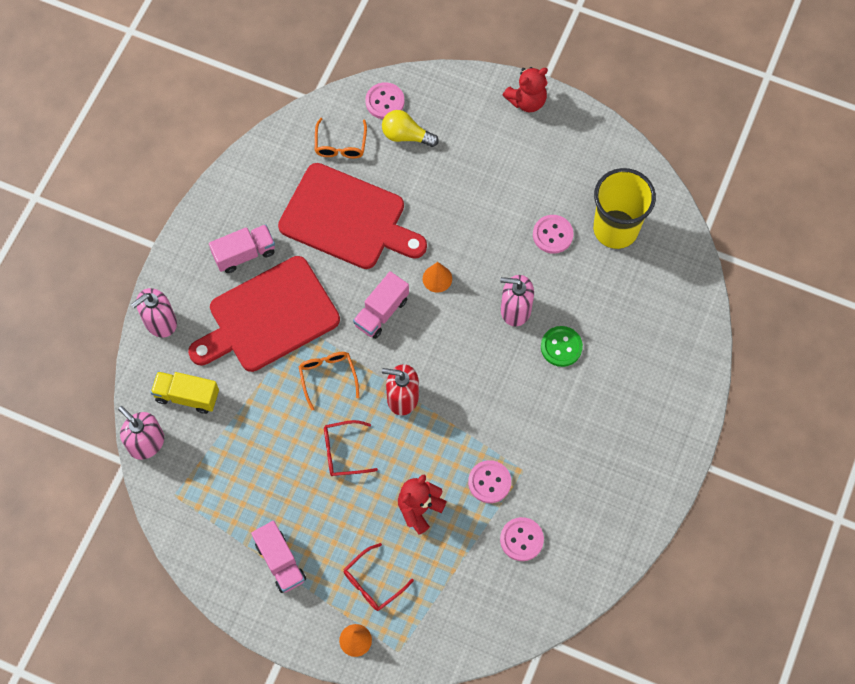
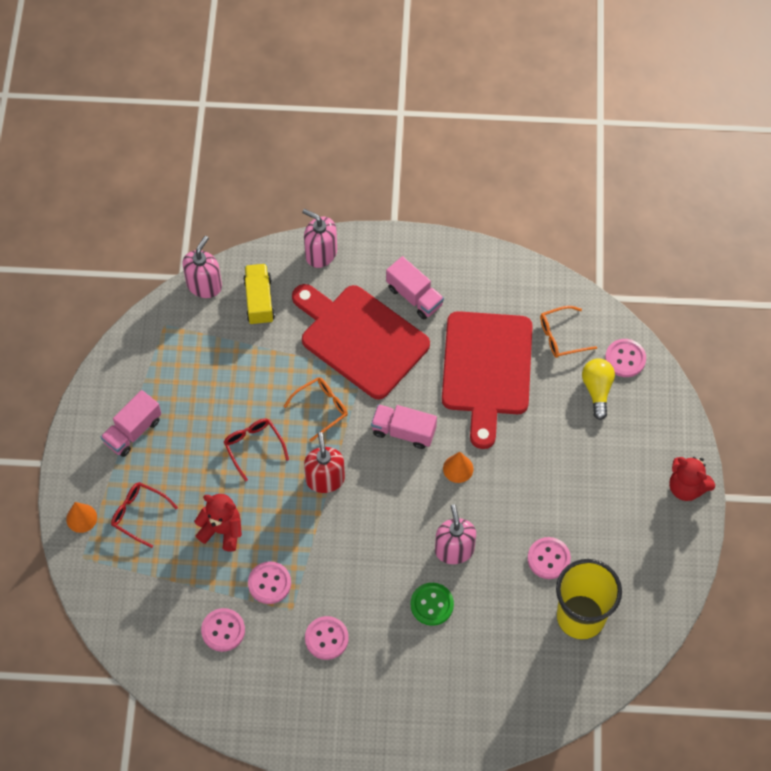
camera: 70 degrees right, 5 degrees down
(562, 449) = (326, 638): none -> pink button

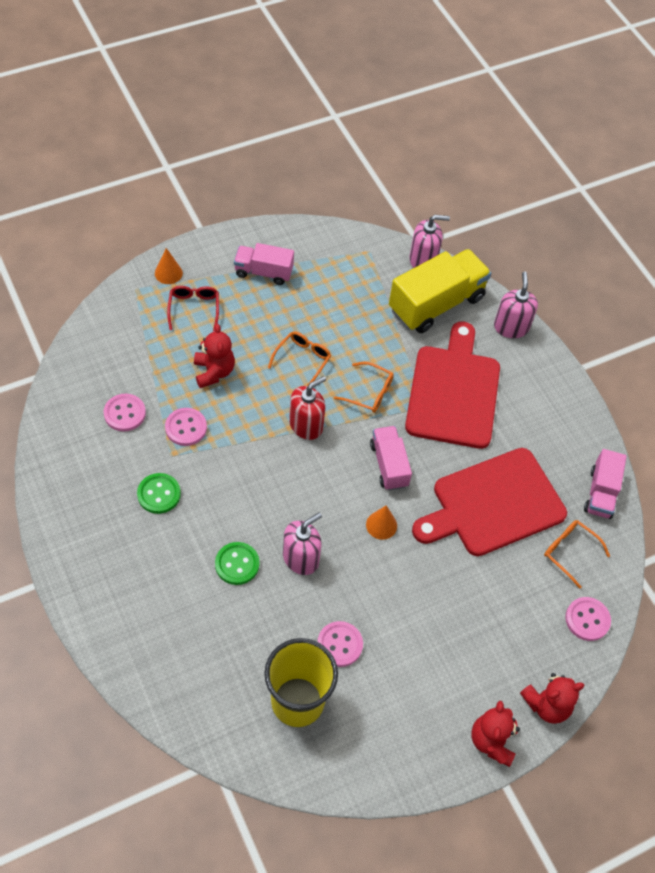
camera: 55 degrees right, 5 degrees down
(253, 446) = (302, 360): red glasses -> orange glasses
(259, 301) = (436, 304): yellow truck -> yellow truck, size x1.73
(326, 638) = (159, 494): pink button -> green button
(414, 296) = (522, 414): pink truck -> pink truck (600, 493)
(597, 390) = (538, 609): yellow light bulb -> none
(678, 430) = (547, 705): none -> red teddy bear

